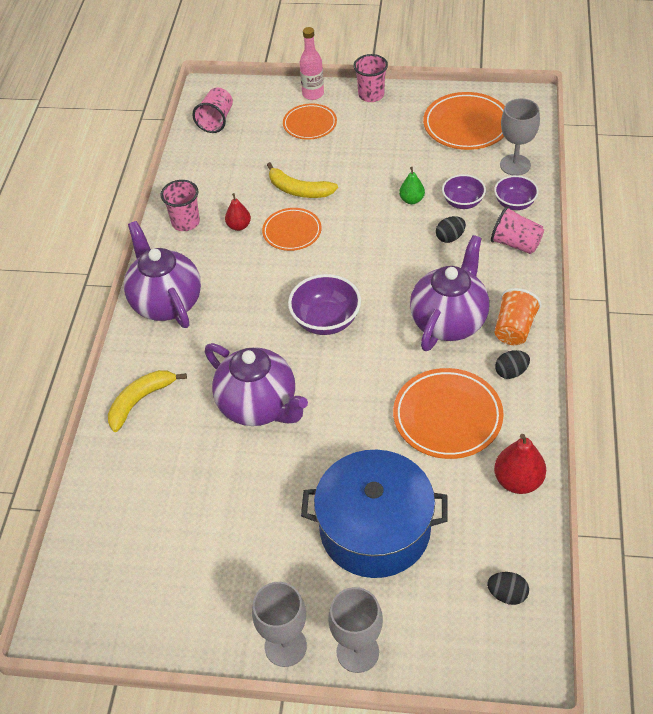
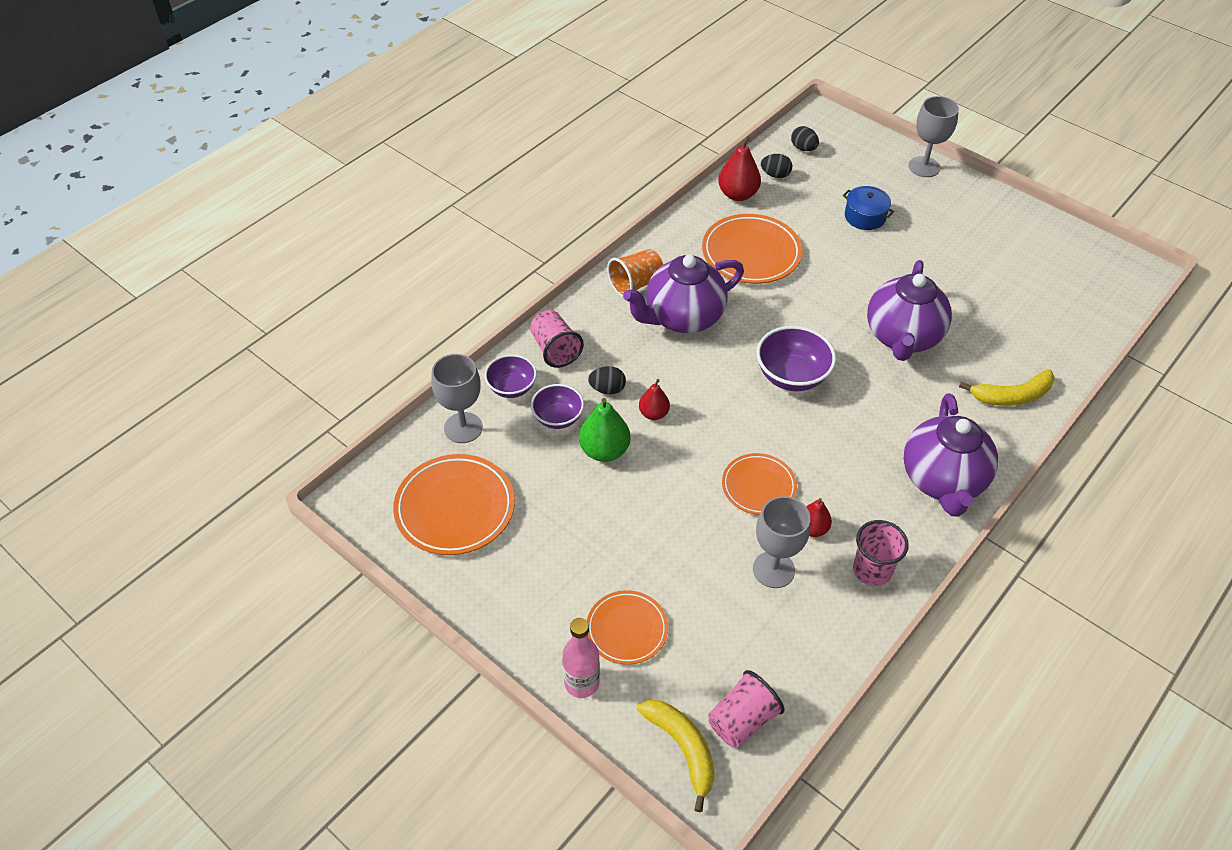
camera: 150 degrees left, 0 degrees up
(258, 406) = (902, 337): purple teapot -> purple teapot turned 150 degrees counterclockwise
(285, 646) = (971, 189): grey goblet -> grey goblet (773, 569)
(299, 190) = (713, 536): yellow banana -> yellow banana (683, 748)
(371, 95) = (513, 629): pink cup -> none
(375, 529) = (865, 217): blue pot -> blue pot, size x0.45
(402, 239) = (653, 414): none -> red pear
(412, 200) = (604, 450): green pear -> green pear, size x1.61
(511, 372) = (672, 257): black egg -> black egg (775, 175)

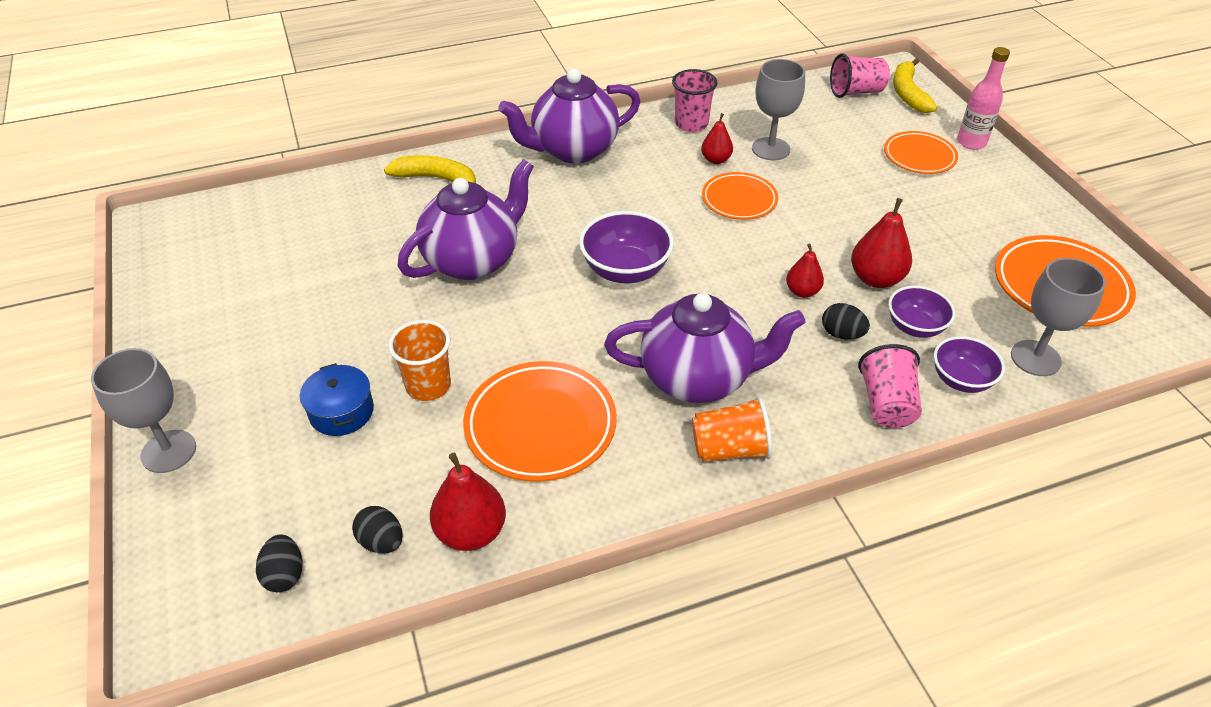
camera: 150 degrees left, 5 degrees down
(604, 450) = (876, 279): green pear -> red pear
(835, 248) = (428, 386): none -> orange cup
(942, 481) = (573, 150): purple teapot -> purple teapot turned 150 degrees counterclockwise

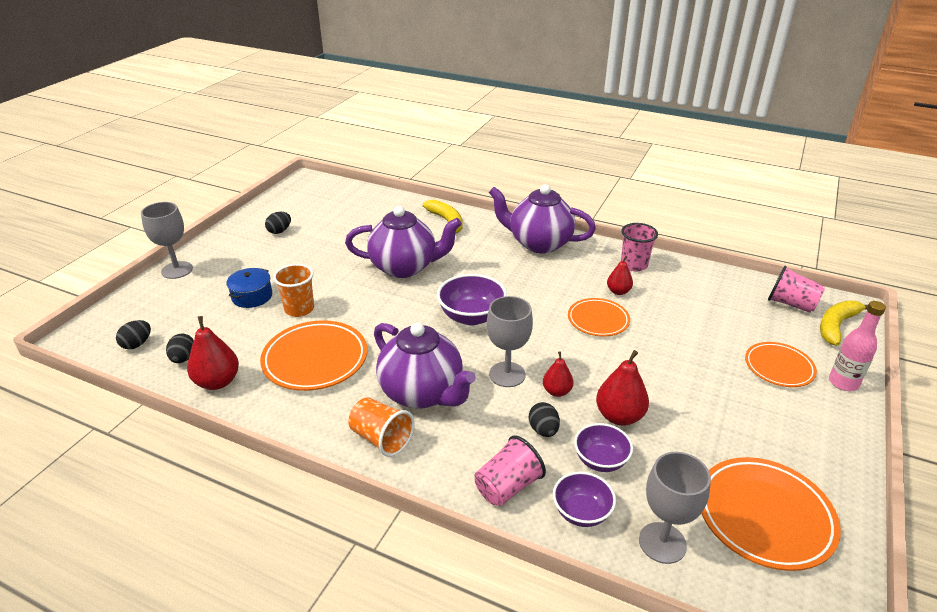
camera: 45 degrees right, 10 degrees down
(235, 311) = (279, 231): none -> black egg
(770, 149) = (666, 304): grey goblet -> grey goblet (507, 374)

